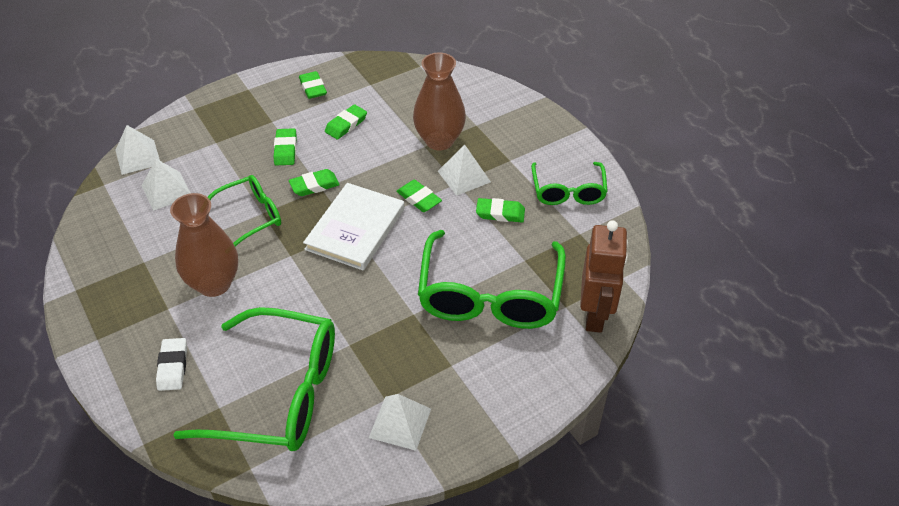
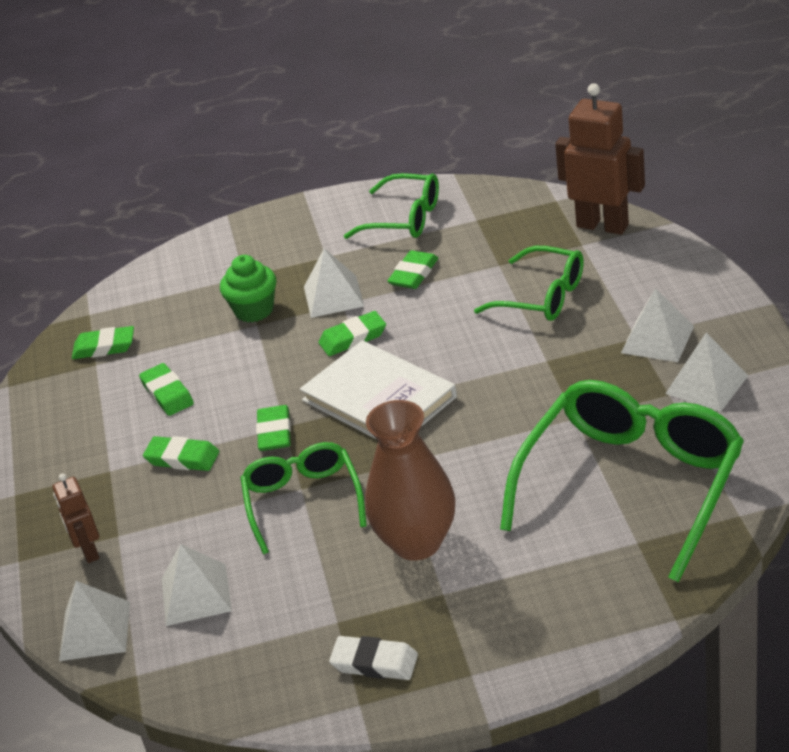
camera: 65 degrees left, 10 degrees down
(173, 366) = (553, 588): white eraser -> white eraser (374, 663)
(201, 134) = (89, 551): none -> brown robot
(313, 88) = (63, 422): green eraser -> green eraser (104, 347)
(439, 140) = (254, 310): brown vase -> green cupcake
(451, 380) = (657, 339): none -> white pyramid
(490, 295) = (542, 296): green glasses -> green glasses, size x0.57

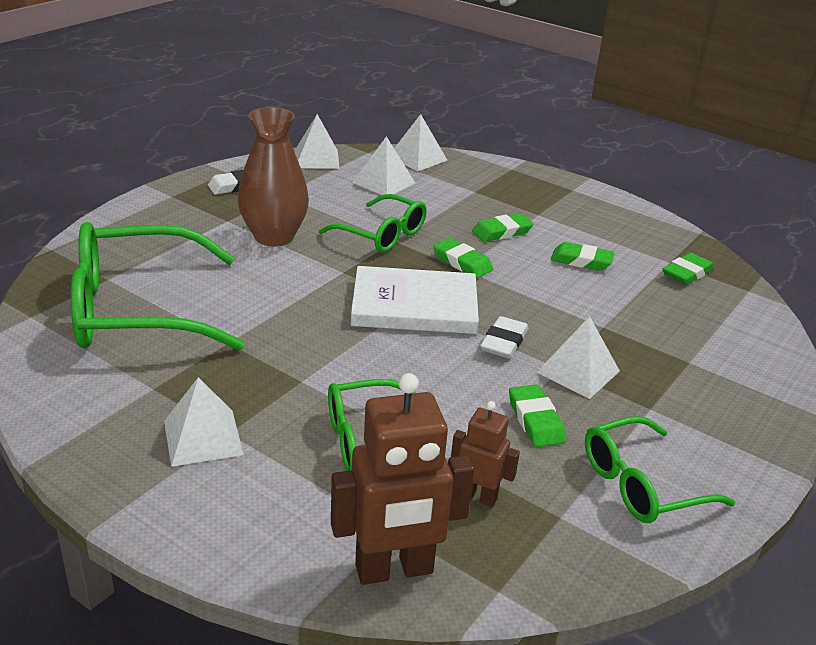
camera: 130 degrees right, 5 degrees down
(89, 551) = (478, 181): brown robot -> brown robot (478, 496)
(254, 310) = (625, 336): green cupcake -> none
(353, 338) = (504, 342): green eraser -> white eraser
(631, 485) = (138, 310): green glasses -> green glasses turned 90 degrees clockwise
(706, 384) = (118, 408): white pyramid -> white pyramid (316, 159)

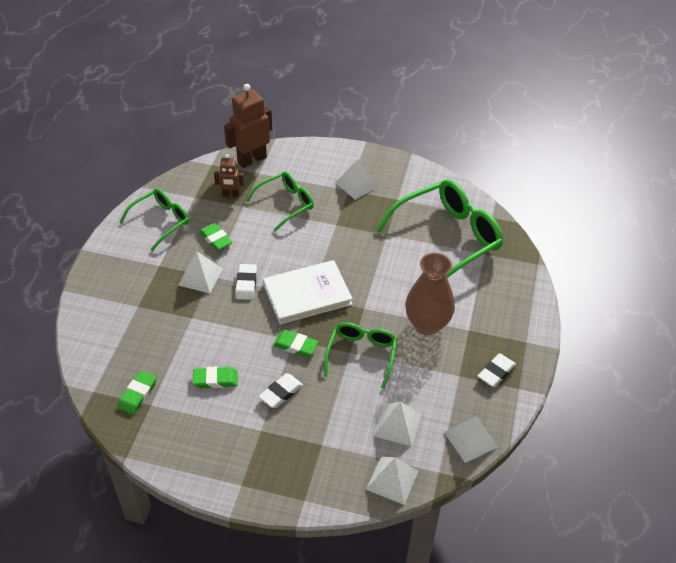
camera: 160 degrees right, 15 degrees up
(382, 234) = (361, 355): green glasses -> green glasses turned 90 degrees clockwise
(502, 232) = (281, 393): green eraser -> white eraser

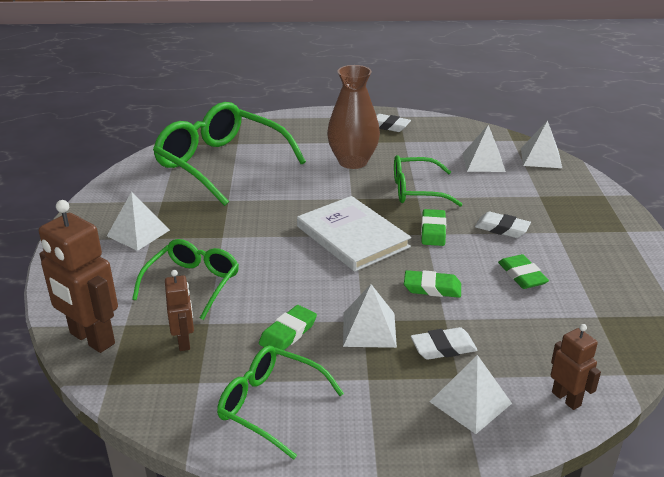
camera: 105 degrees left, 15 degrees down
(92, 350) = (566, 399): none -> brown robot
(137, 394) = (594, 331): green eraser -> green eraser (432, 288)
(246, 284) = (360, 286): white eraser -> white eraser (443, 347)
(286, 204) = (192, 283): green glasses -> green glasses turned 75 degrees clockwise
(470, 439) = (468, 130): white pyramid -> white pyramid (470, 402)

